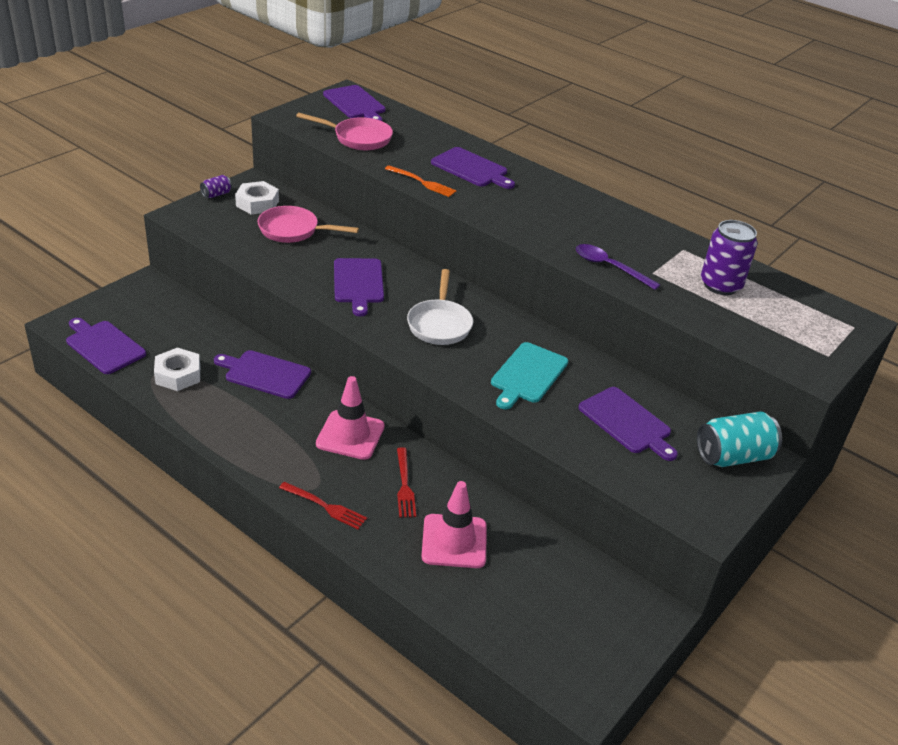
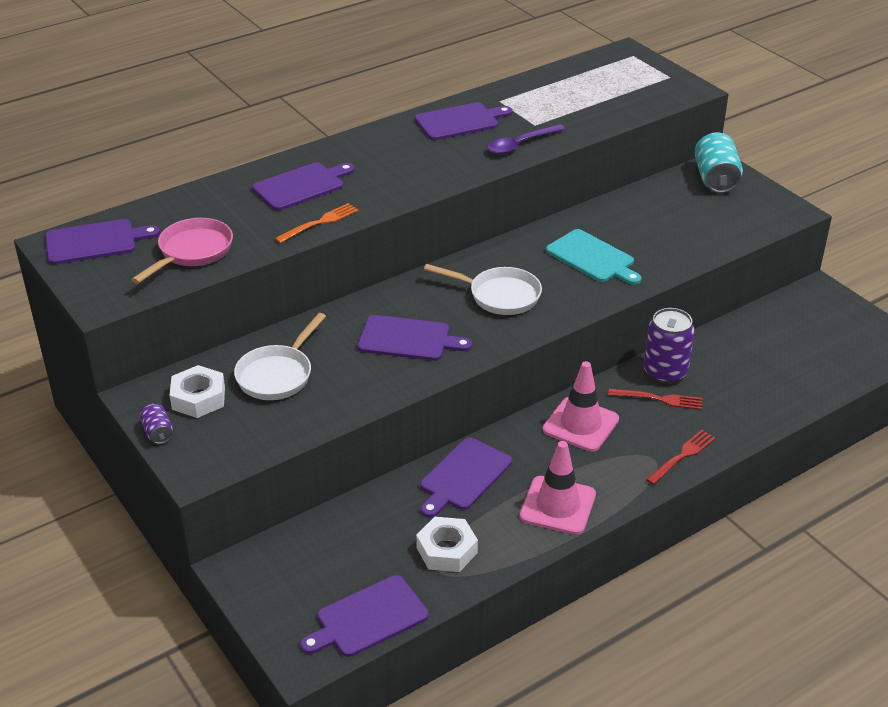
camera: 70 degrees left, 0 degrees up
(293, 230) = (277, 375): pink pan -> white pan
(454, 541) = (735, 381): pink traffic cone -> pink traffic cone (558, 505)
(627, 422) = (667, 219): purple cutting board -> purple cutting board (460, 121)
(720, 285) = (562, 97): purple can -> purple can (665, 372)

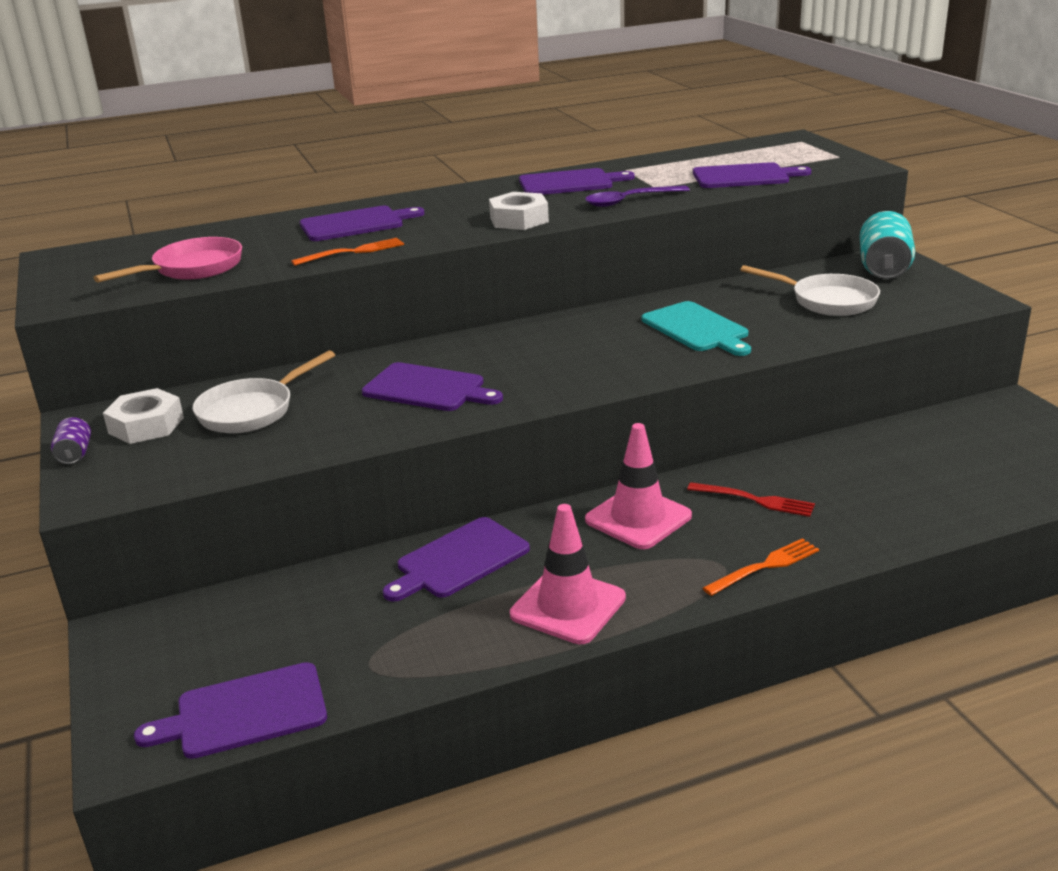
camera: 15 degrees right, 10 degrees down
(95, 242) = (98, 257): purple cutting board -> purple cutting board (744, 176)
(446, 550) = (393, 642): white nut -> white nut (519, 220)
(499, 296) = (562, 356): white pan -> white pan (827, 301)
(665, 372) = (773, 472): purple can -> none
(682, 456) = (764, 566): red fork -> orange fork

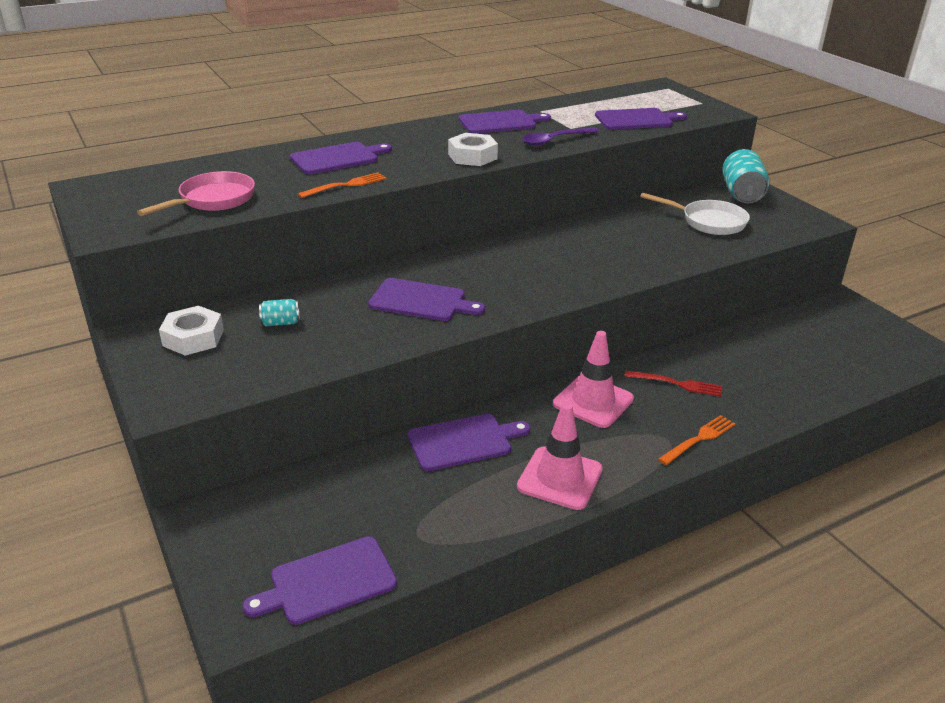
camera: 10 degrees left, 5 degrees up
(75, 454) = (139, 366): purple can -> none
(252, 411) = (280, 323): white pan -> turquoise can
(459, 560) = (463, 442): purple cutting board -> purple cutting board turned 150 degrees counterclockwise
(697, 329) = (617, 246): turquoise cutting board -> none

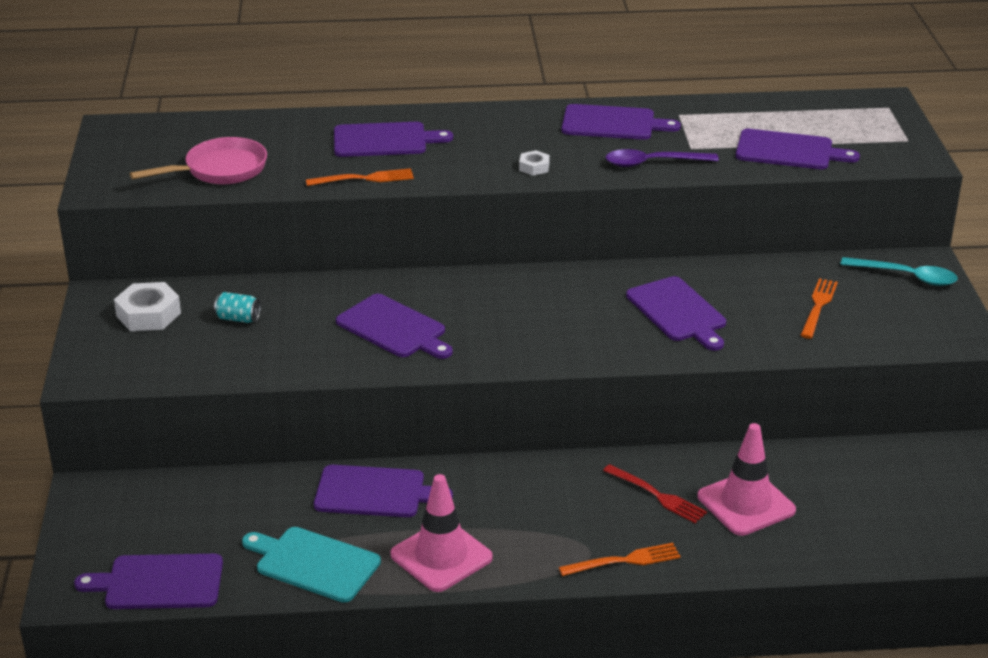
camera: 25 degrees right, 0 degrees up
(459, 518) = (314, 563): none -> turquoise cutting board
(472, 156) = (534, 167): white nut -> white nut, size x0.54
(593, 401) = (544, 489): pink traffic cone -> pink traffic cone (746, 503)
(621, 244) = (678, 312): none -> purple cutting board
(708, 222) = (818, 306): white pan -> orange fork
(742, 194) = (906, 276): turquoise can -> turquoise spoon

